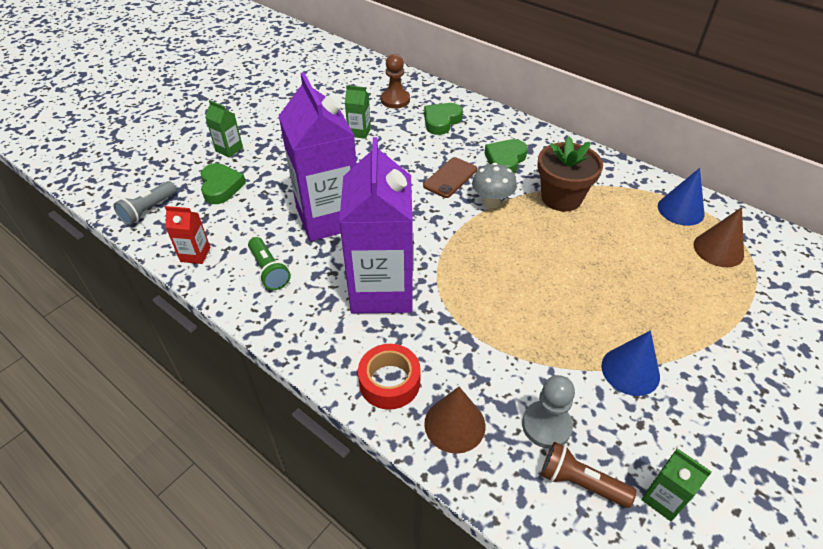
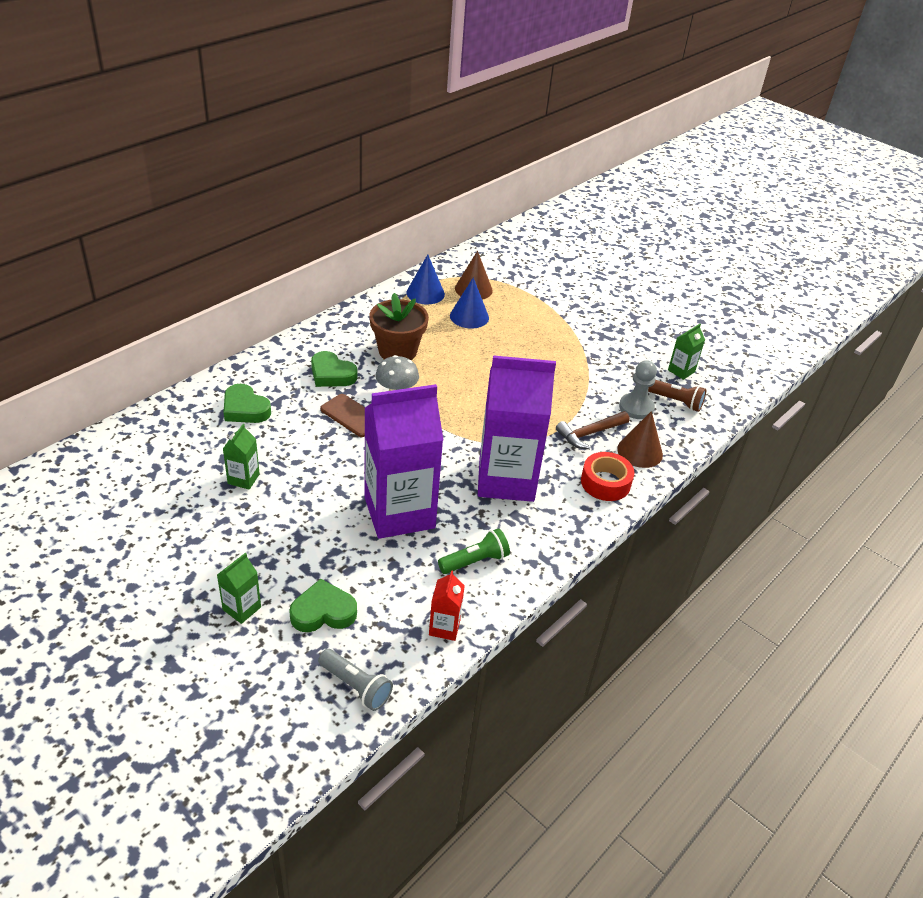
camera: 90 degrees left, 5 degrees down
(395, 100) = (182, 441): brown pawn -> none
(475, 368) = (589, 433): none -> brown hammer
(580, 482) = (675, 401): brown flashlight -> brown flashlight turned 90 degrees counterclockwise
(630, 370) = (588, 360): blue cone -> blue cone (469, 316)

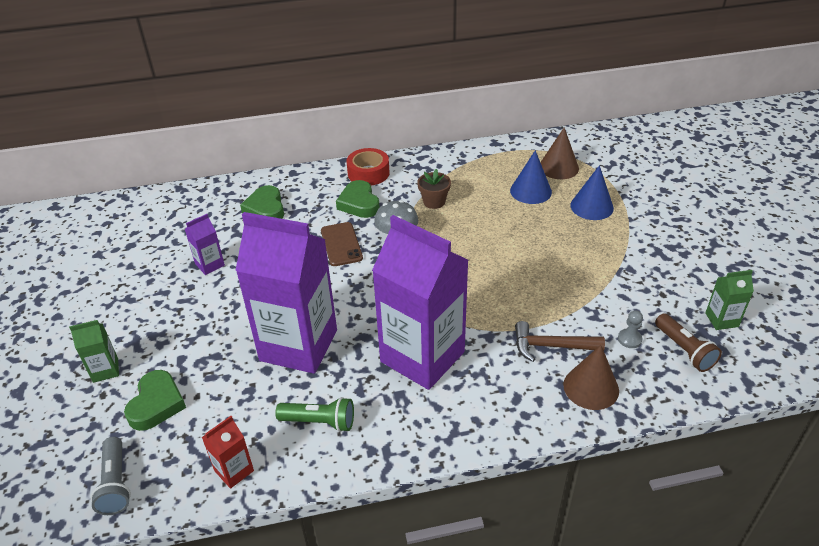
camera: 40 degrees right, 0 degrees up
(243, 479) = (210, 265): green carton -> purple carton
(323, 612) = (156, 404): green heart -> green heart turned 75 degrees clockwise
(397, 351) = (434, 202): brown flower pot -> brown flower pot, size x0.57
(425, 293) = (508, 158): blue cone -> blue cone (591, 206)
(605, 483) = (521, 404): red tape -> red tape (368, 173)
(636, 407) = (629, 339): grey pawn -> grey pawn, size x0.57

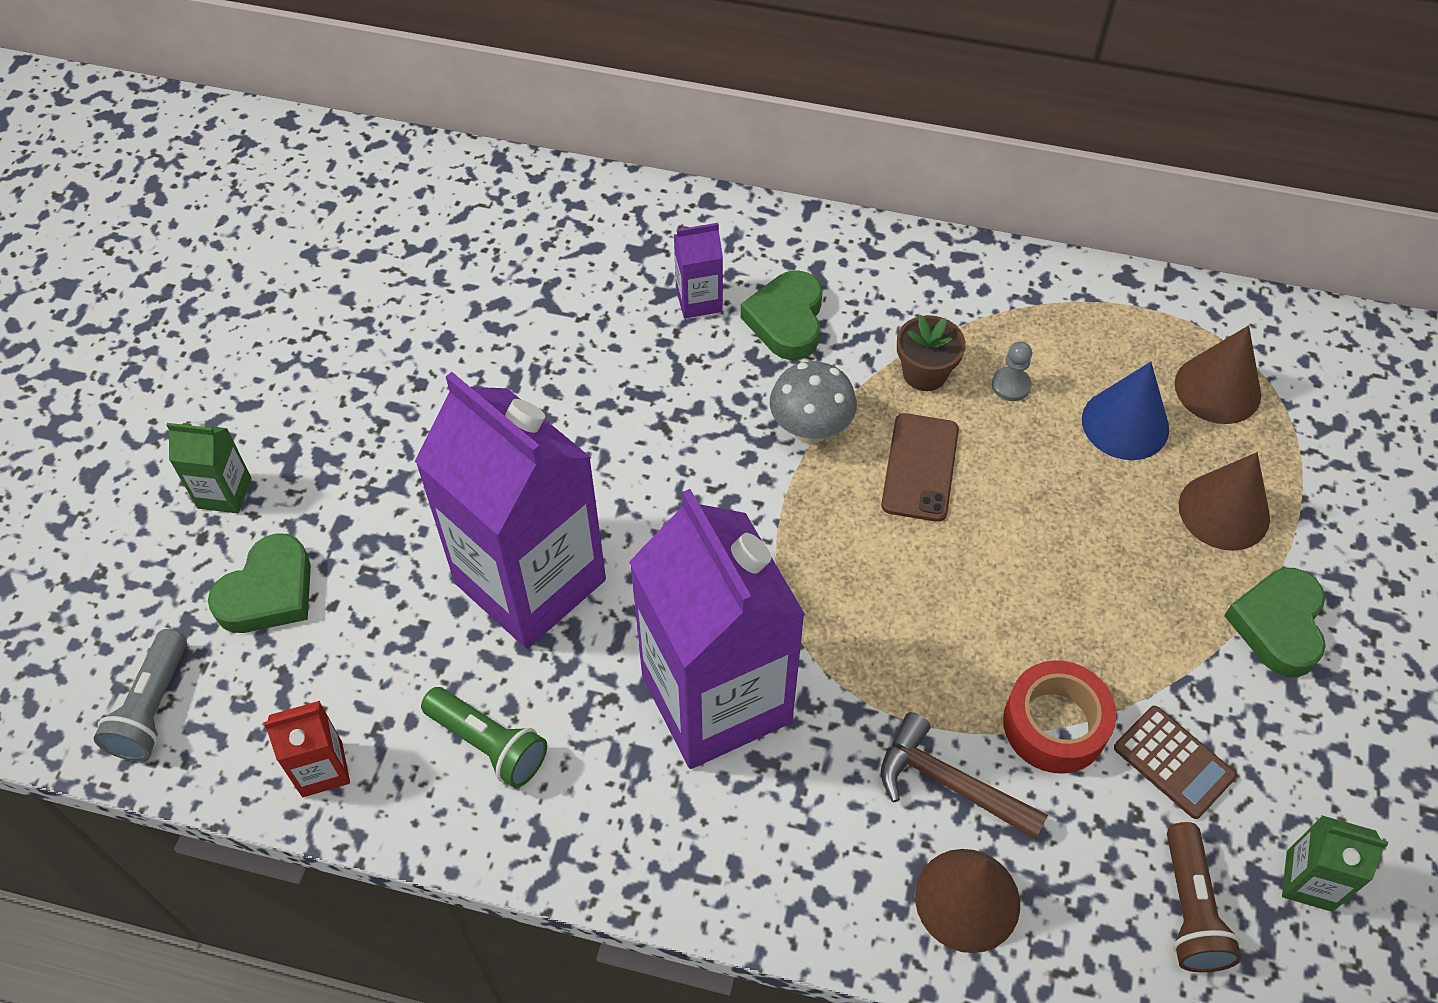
camera: 25 degrees right, 15 degrees up
(210, 265) = (471, 351): purple carton -> purple carton (699, 300)
(265, 209) = (619, 266): green heart -> green heart (1278, 625)
(341, 244) = (708, 400): brown phone -> brown phone (920, 467)
(368, 173) = (841, 255): red tape -> red tape (1055, 724)
(591, 206) = (1224, 511): blue cone -> brown cone
(629, 339) = (1102, 837): grey pawn -> grey pawn (1011, 385)
(637, 300) = (1173, 762): none -> brown calculator

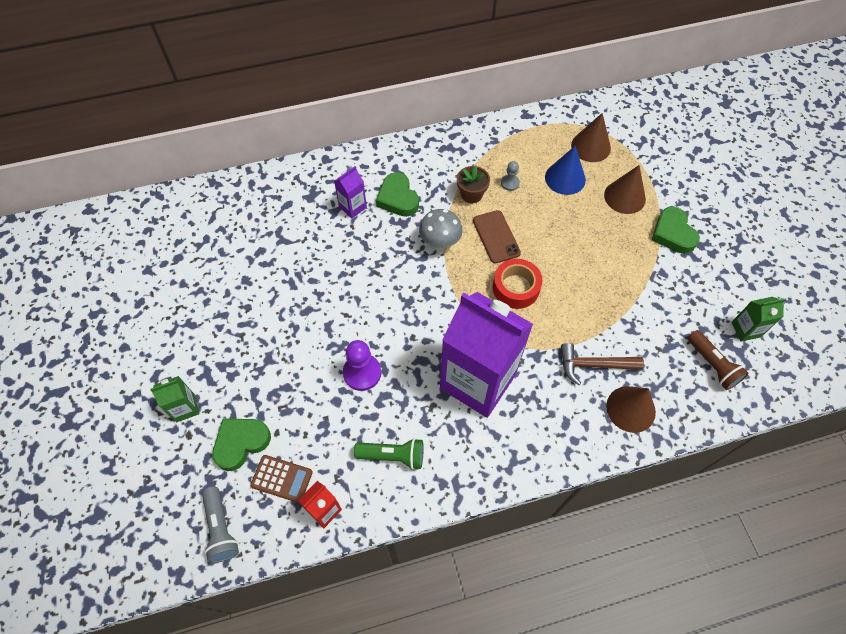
camera: 30 degrees left, 5 degrees up
(269, 592) = (241, 443): green heart -> green heart turned 135 degrees counterclockwise
(530, 581) = (362, 373): purple carton -> purple pawn
(1055, 724) = (617, 318): red tape -> red tape (516, 288)
(1173, 762) = (670, 309): brown calculator -> brown calculator (282, 478)

